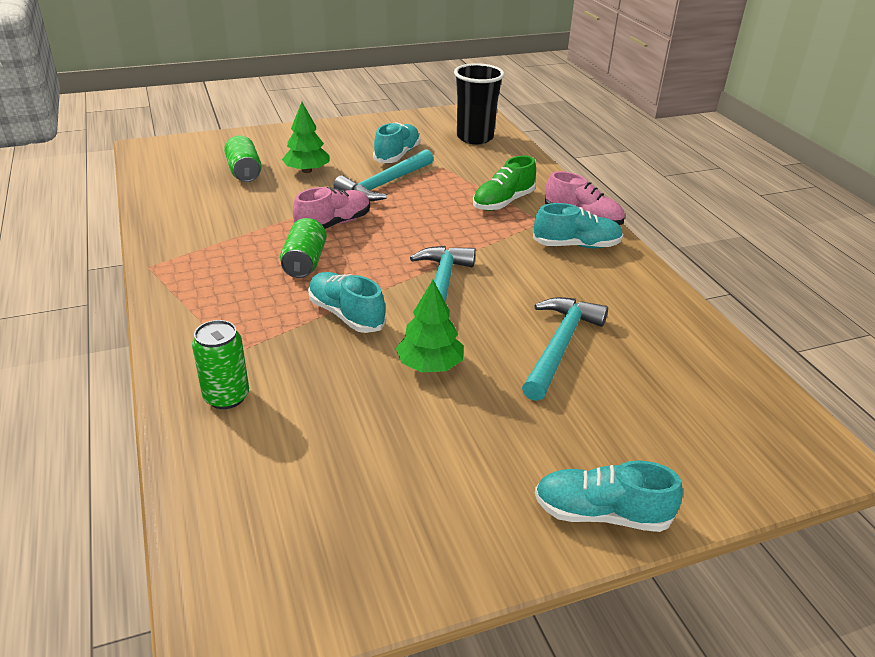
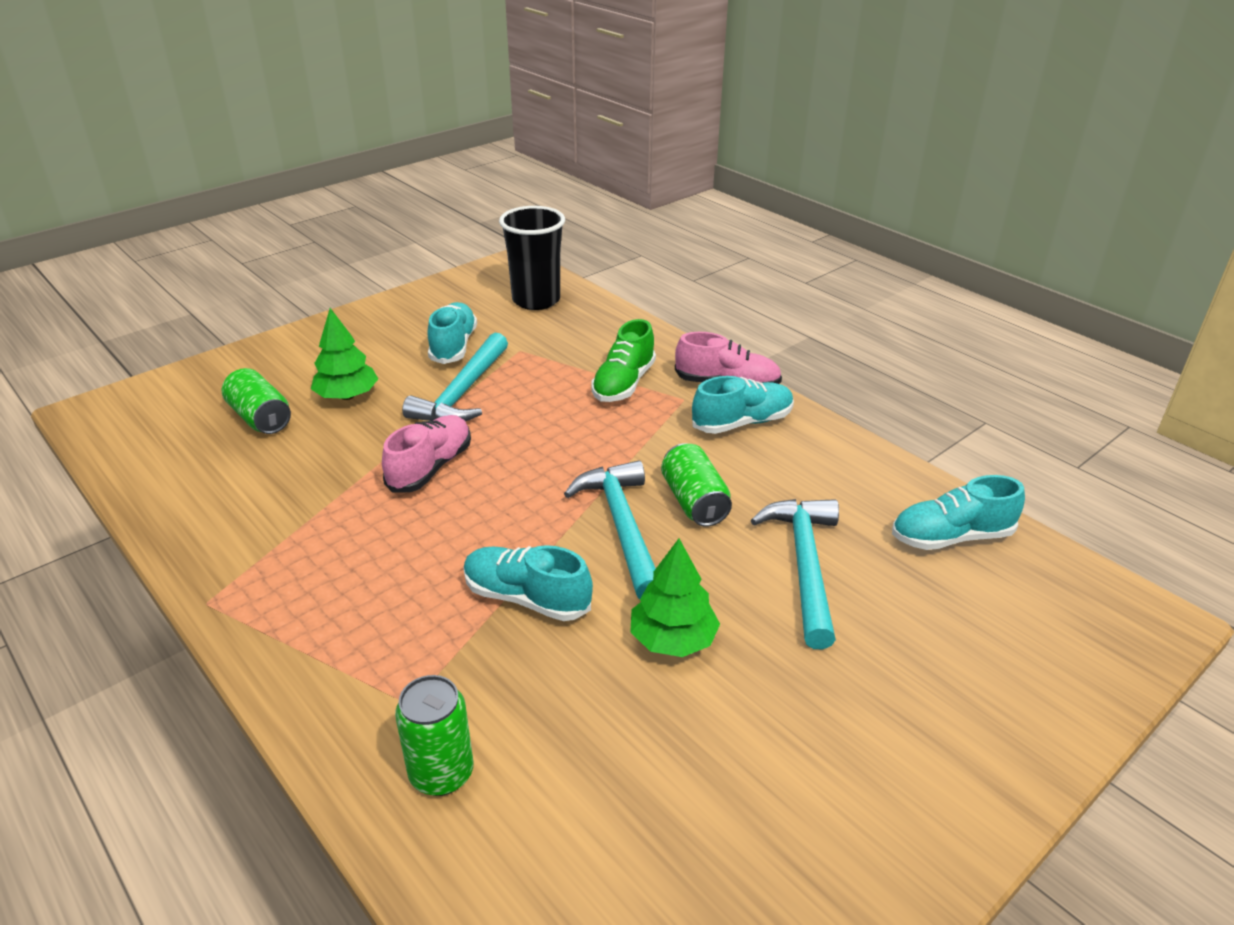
camera: 20 degrees left, 0 degrees up
(304, 262) = (426, 535): green can -> green can (694, 502)
(601, 514) = (981, 777): turquoise shoe -> turquoise shoe (951, 537)

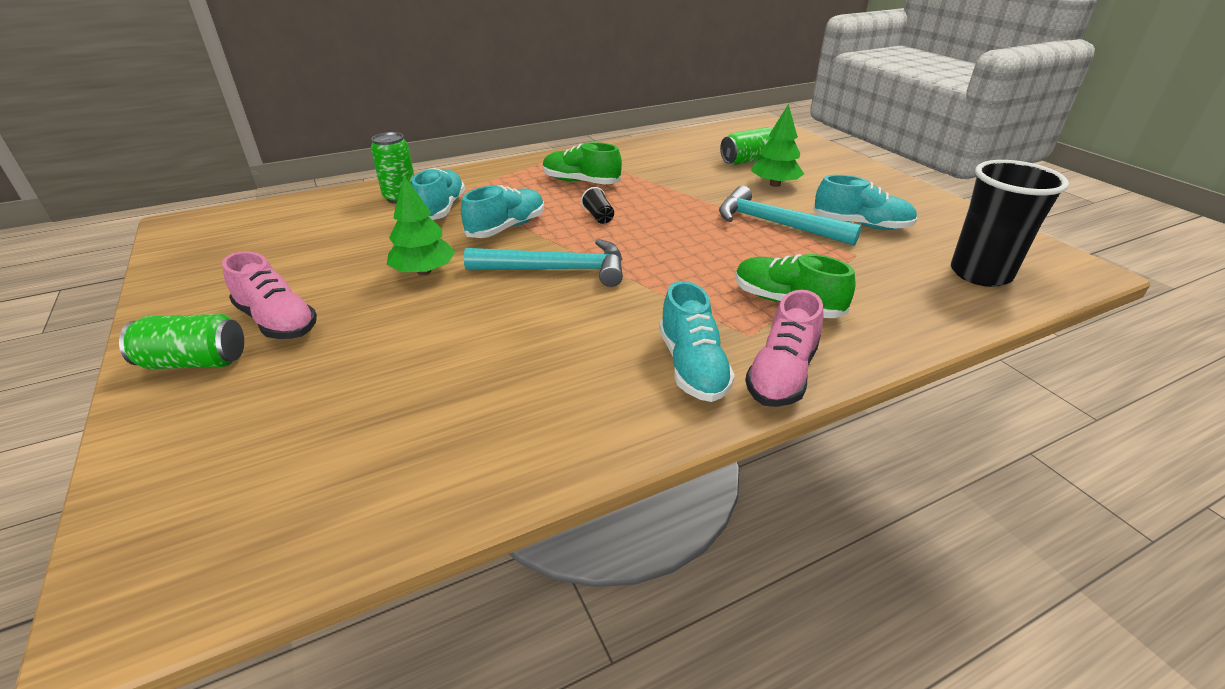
camera: 105 degrees right, 0 degrees up
(349, 560) = (581, 182): none -> green shoe
(430, 467) = (669, 207): pink shoe -> pink shoe (277, 321)
(471, 521) = (598, 216): none -> black cup
(694, 502) = (569, 308): green can -> green can (195, 362)
(804, 565) = (446, 349): turquoise hammer -> none
(951, 537) = (404, 471): turquoise shoe -> turquoise shoe (441, 209)

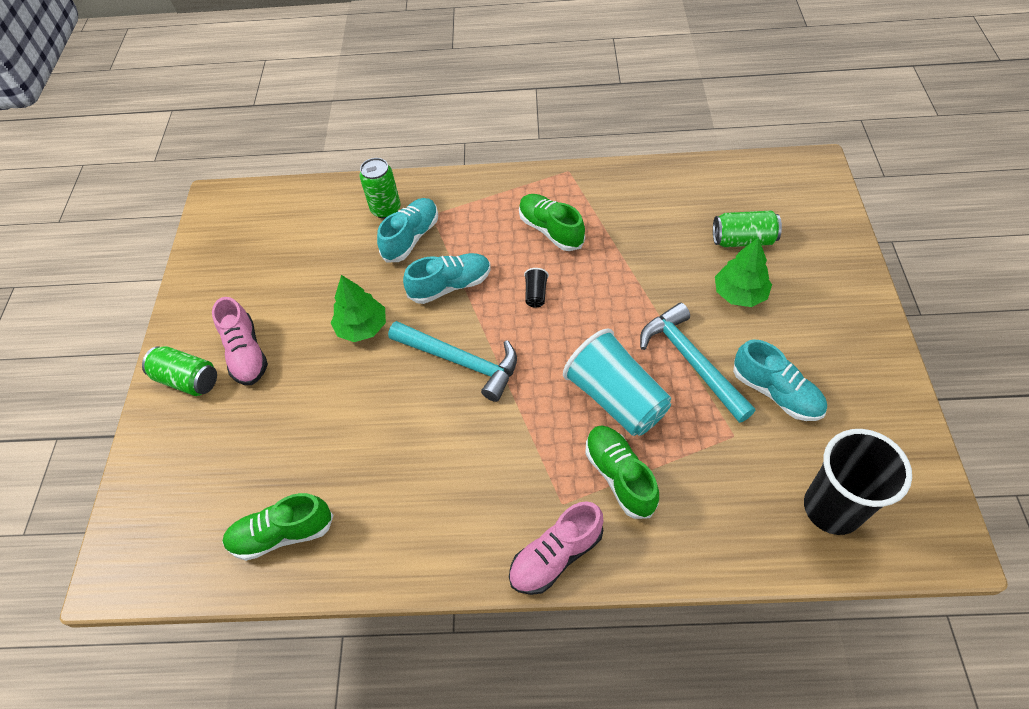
camera: 30 degrees right, 20 degrees up
(421, 463) = (282, 534): none -> green shoe
(692, 366) = (496, 519): turquoise shoe -> none
(733, 258) = (616, 398): none -> turquoise cup

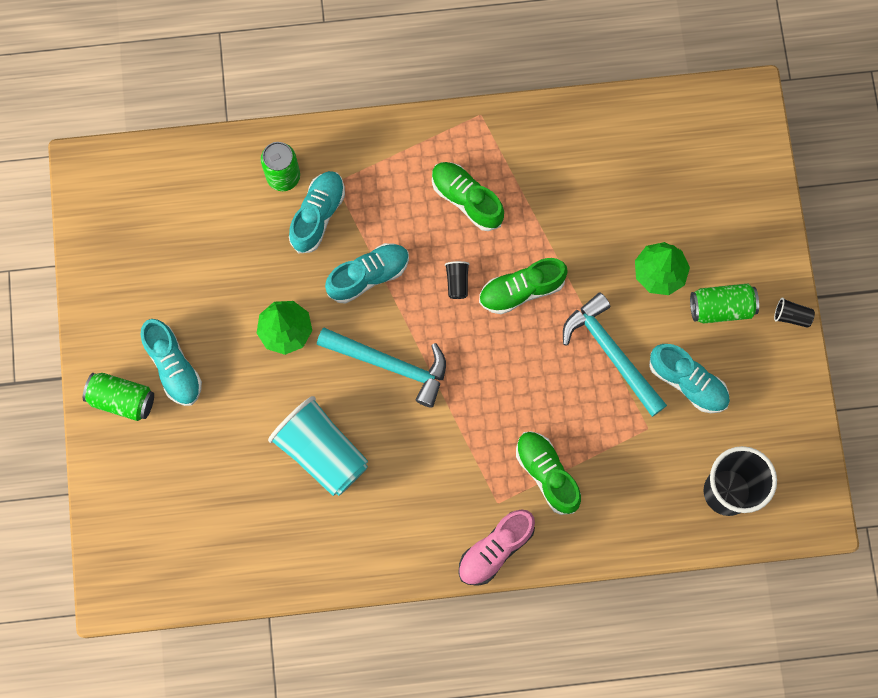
camera: 10 degrees left, 20 degrees up
(246, 353) = (173, 367): pink shoe -> turquoise shoe
(282, 534) = (254, 547): green shoe -> green shoe (521, 290)
(616, 398) = (541, 396): turquoise cup -> turquoise cup (322, 452)
(743, 240) = (666, 205): green can -> green can (721, 308)
(883, 337) = (791, 316): none -> black cup

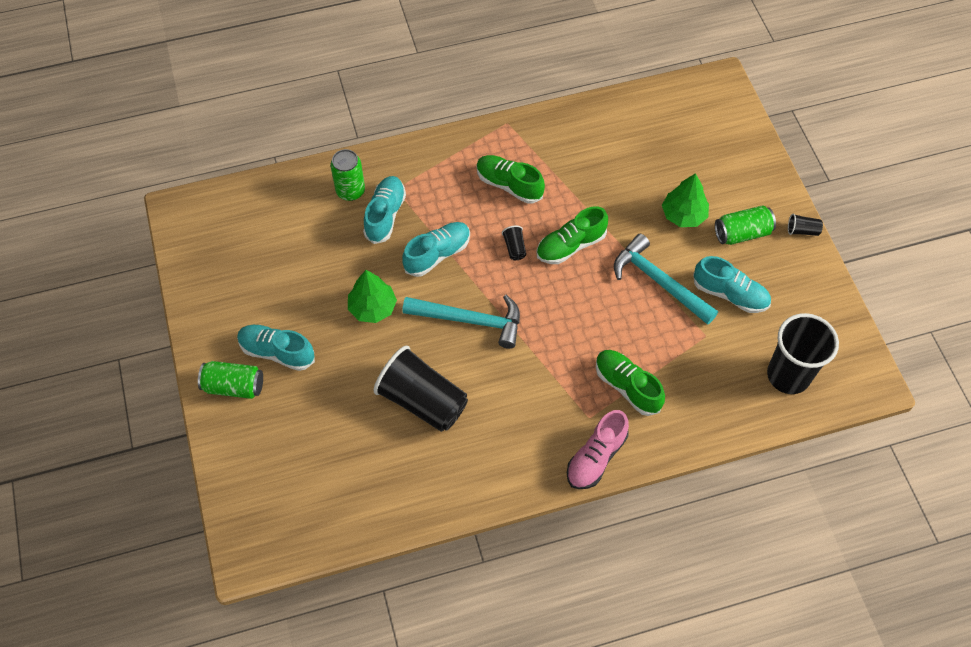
camera: 10 degrees left, 15 degrees down
(173, 367) = (277, 352): turquoise shoe -> turquoise shoe turned 150 degrees clockwise
(322, 452) = (422, 401): turquoise cup -> black cup

